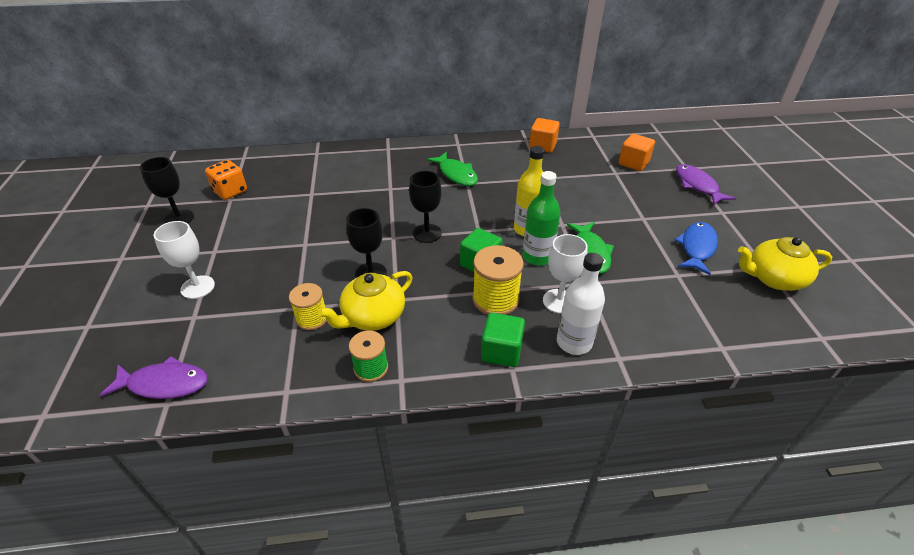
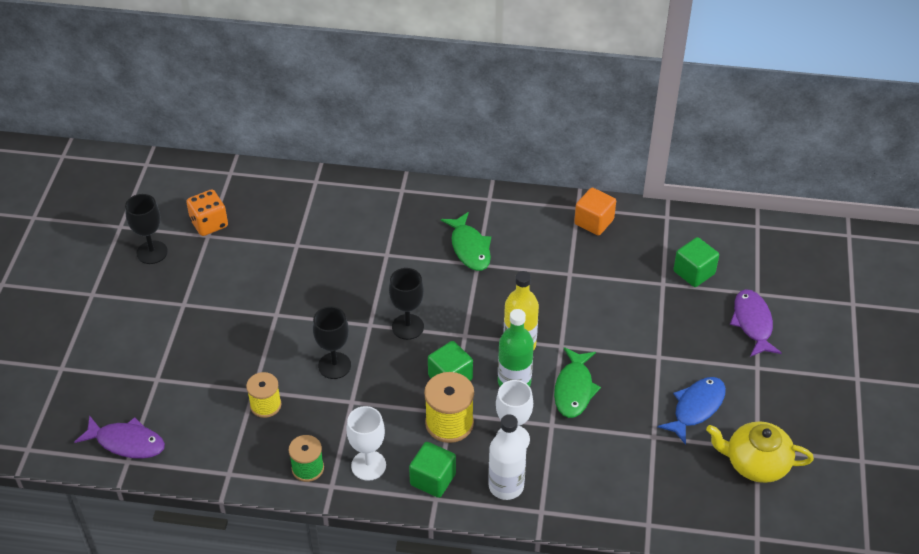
camera: 15 degrees right, 5 degrees up
(197, 287) = (163, 345): white goblet -> white goblet (368, 465)
(373, 316) = (323, 416): yellow teapot -> none
(633, 163) = (694, 272): orange cube -> green cube

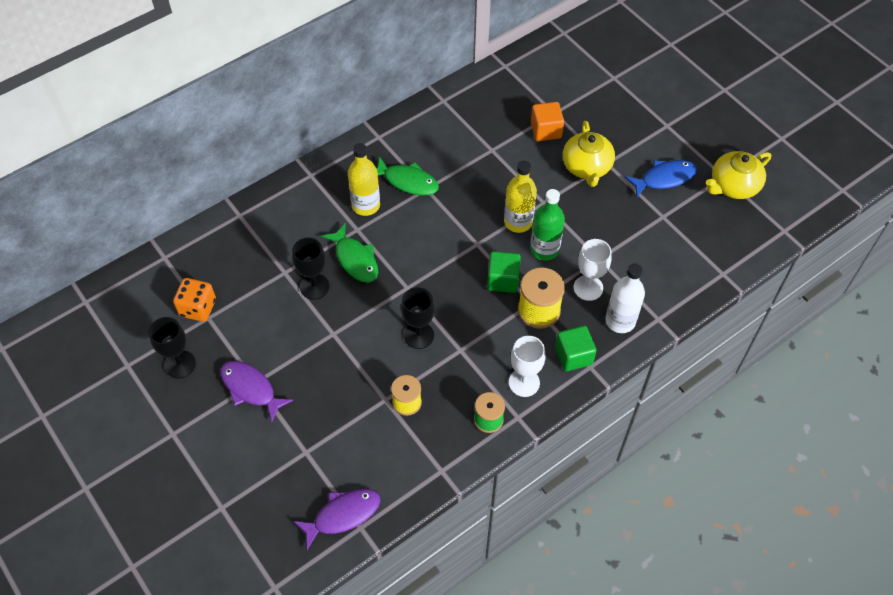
camera: 45 degrees left, 10 degrees up
(407, 327) = (434, 268): black goblet -> black goblet (314, 286)
(415, 242) = (366, 205): none -> yellow bottle
(574, 389) = (585, 224): green fish -> green fish (355, 259)
(594, 222) = (465, 103): orange cube -> orange cube (546, 130)
(635, 346) = (586, 167): none -> yellow teapot
(694, 272) = (563, 91): green cube -> none
(696, 408) = (664, 178): blue fish -> blue fish turned 75 degrees clockwise
(752, 323) = (633, 99): purple fish -> purple fish (250, 389)

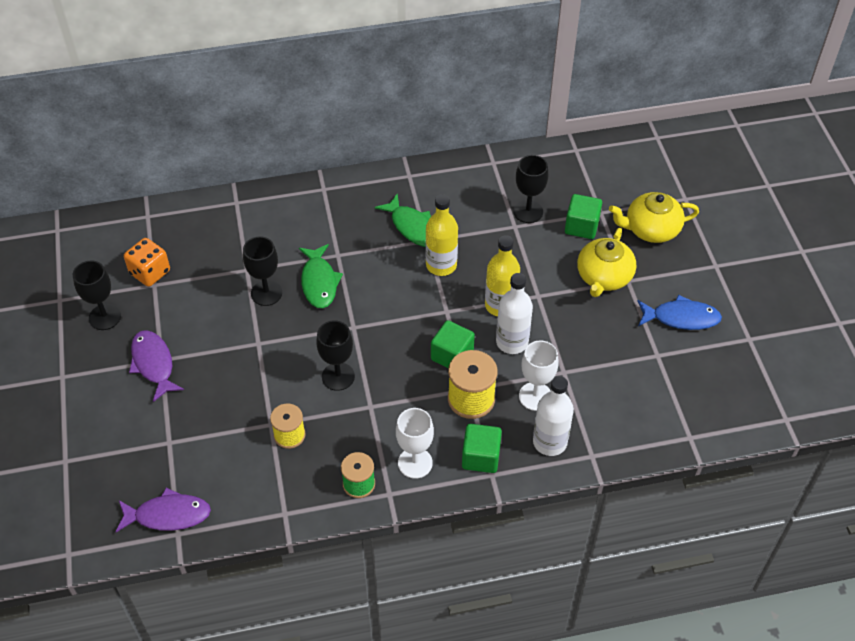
camera: 25 degrees right, 5 degrees down
(366, 205) = (359, 235): yellow bottle -> yellow bottle (441, 265)
(496, 133) = (528, 211): none -> black goblet
(544, 249) = (512, 342): green bottle -> white bottle
(546, 130) = (581, 226): orange cube -> green cube
(733, 186) = (754, 352): yellow teapot -> yellow teapot (651, 229)

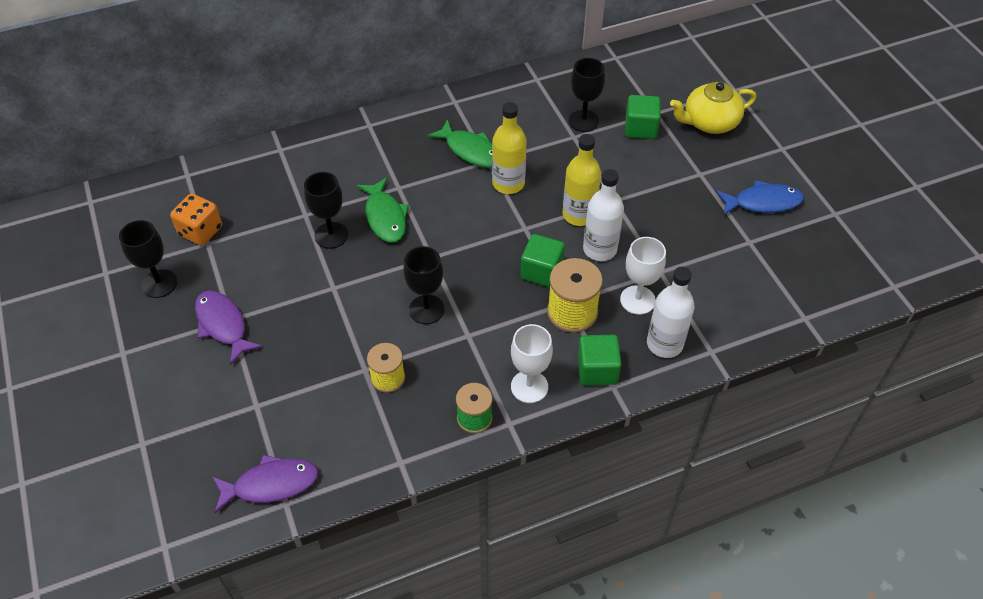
camera: 10 degrees left, 0 degrees up
(603, 277) = (675, 174): yellow teapot -> none

